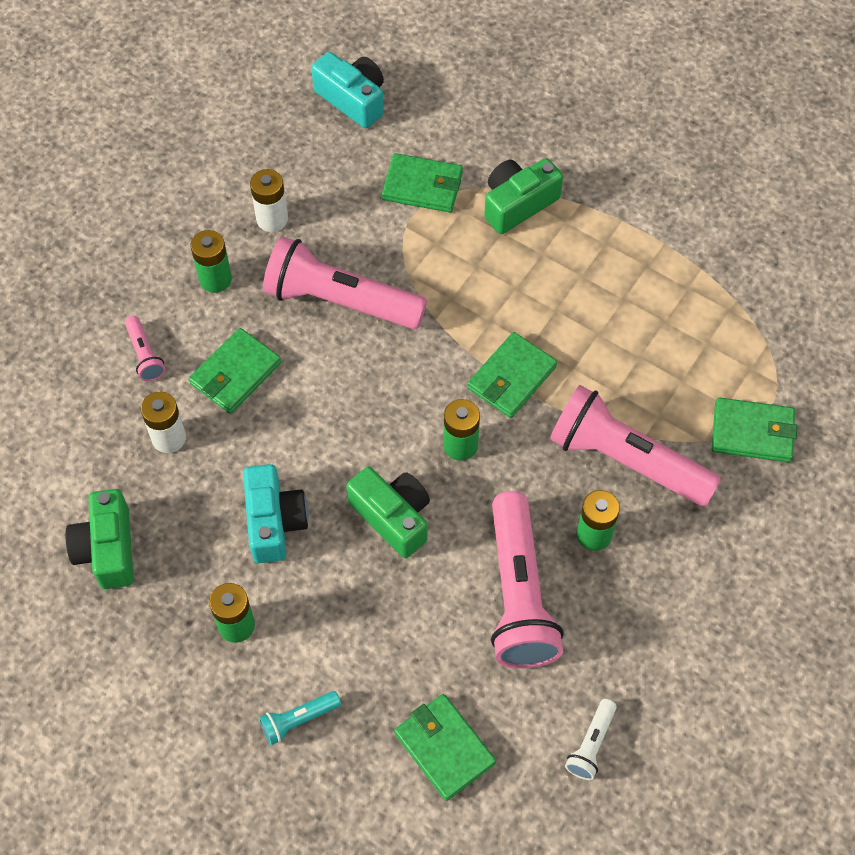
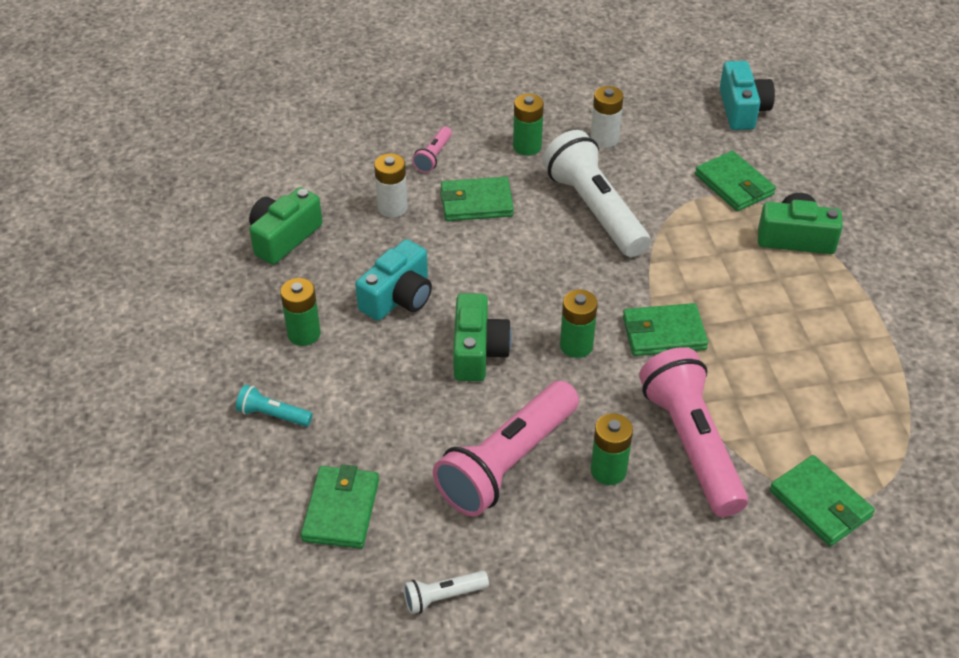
camera: 45 degrees right, 15 degrees down
(340, 301) = (595, 210): pink flashlight -> white flashlight

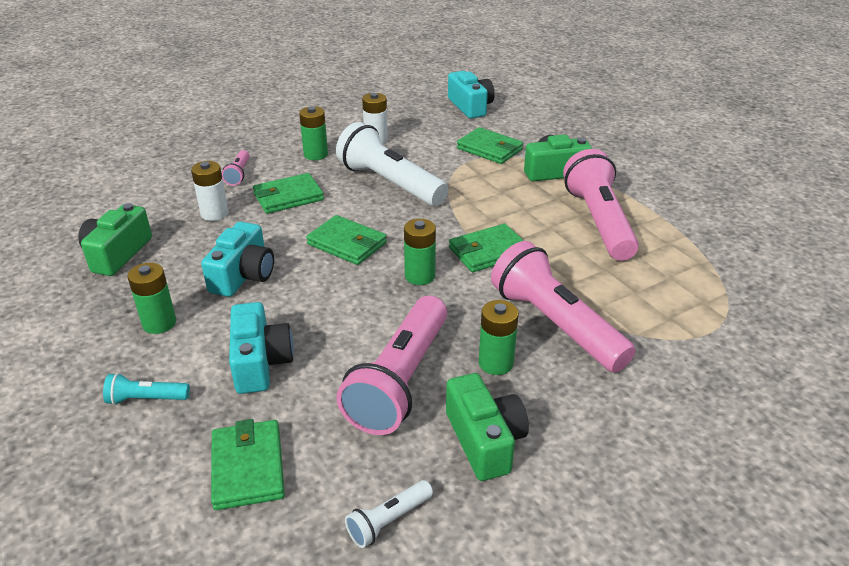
camera: 20 degrees left, 10 degrees down
(384, 405) = (260, 362): none -> turquoise camera
(478, 351) = (334, 299): green camera -> green camera (485, 440)
(810, 324) = (598, 221): none -> pink flashlight
(820, 503) = (686, 342): green wallet -> green wallet (347, 243)

